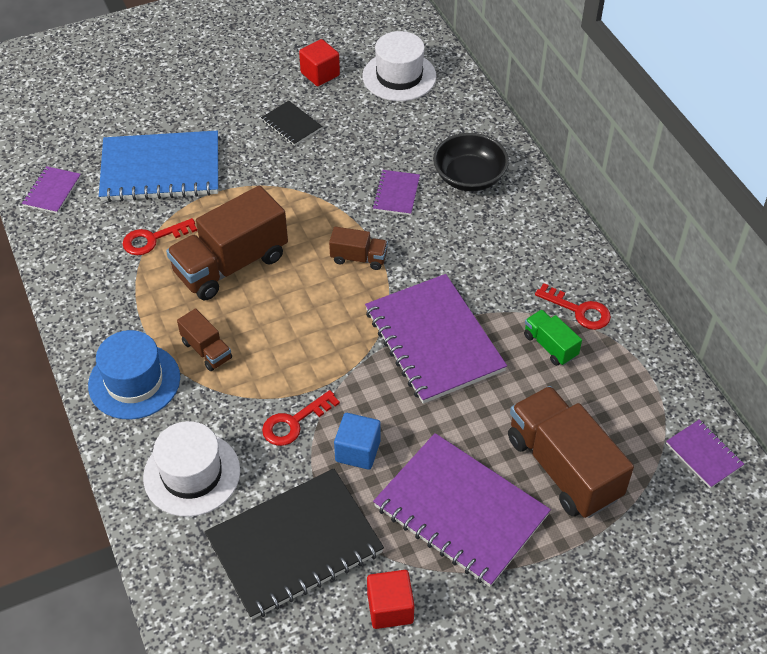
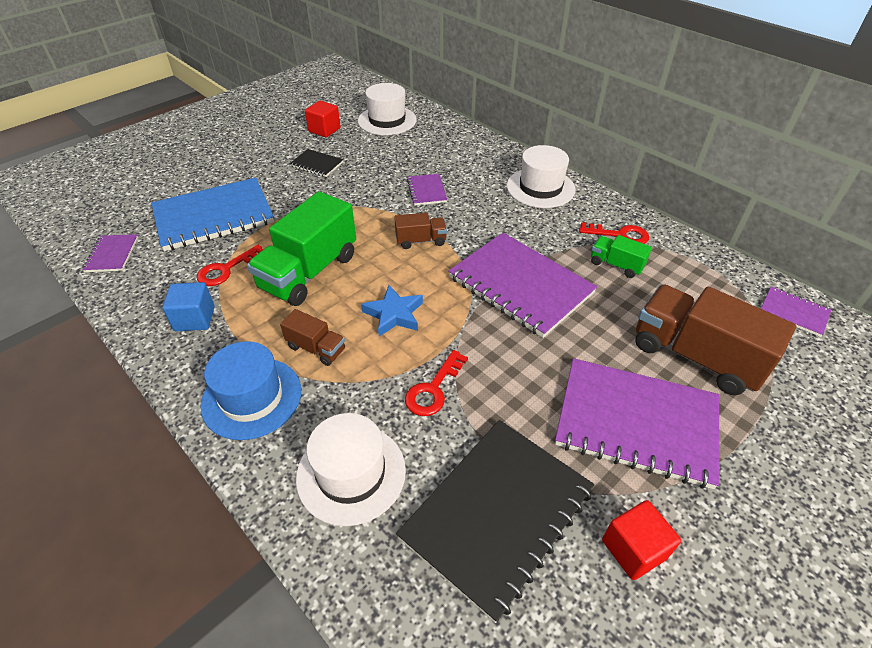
camera: 20 degrees left, 5 degrees down
(231, 264) = (309, 272): brown truck -> green truck
(293, 336) = (394, 314): none -> blue star
(358, 451) = (508, 397): blue cube -> blue cube (195, 318)
(469, 177) = (477, 169): black bowl -> none
(527, 223) = (540, 188): none -> white hat

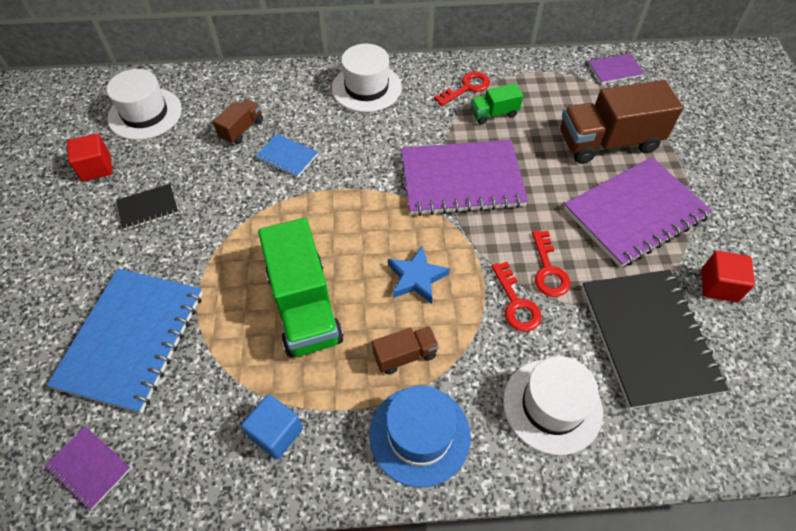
camera: 50 degrees left, 10 degrees up
(226, 269) = (230, 371): red key -> red key (548, 270)
(421, 241) = (347, 204): brown truck -> brown truck (242, 129)
(426, 191) = (287, 157): purple notebook -> blue notebook

